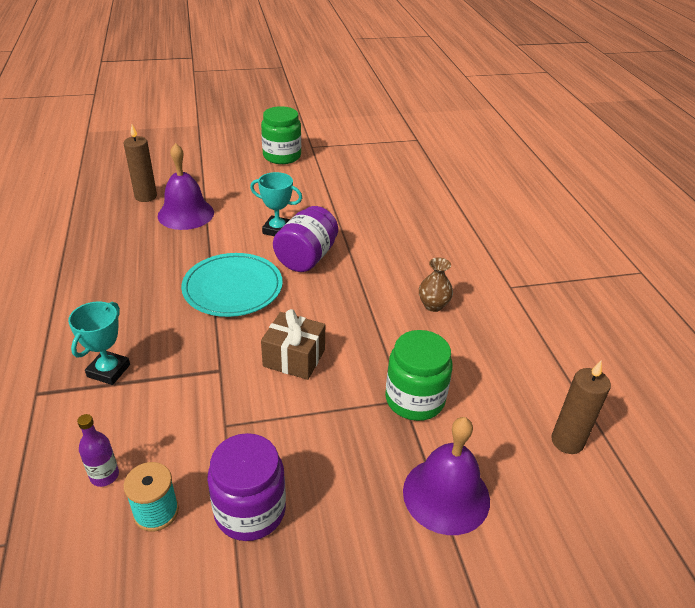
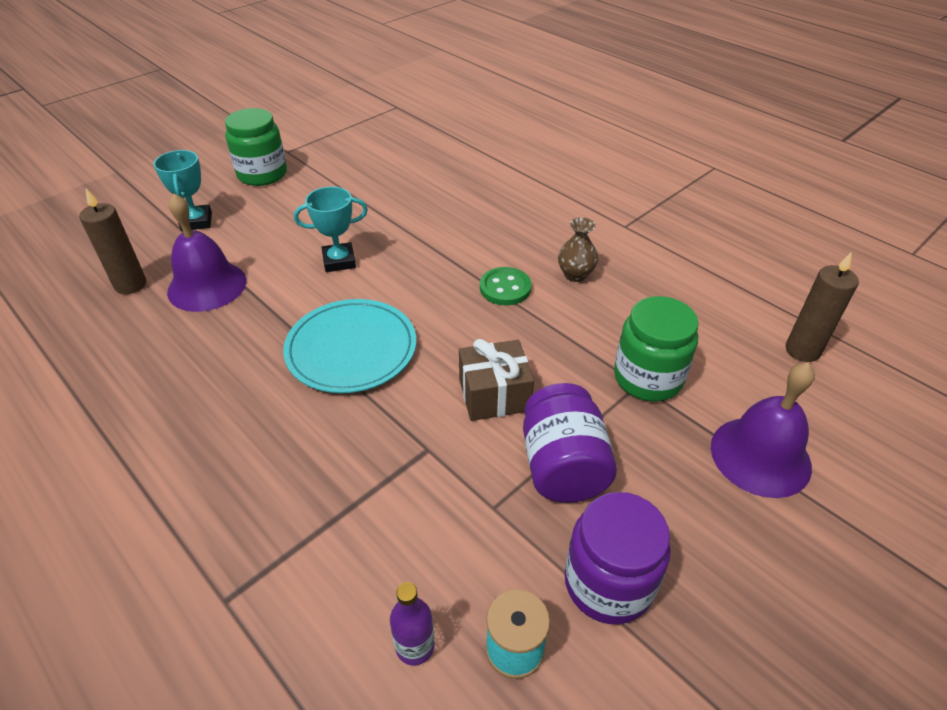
camera: 30 degrees left, 5 degrees up
(108, 371) = (295, 520): turquoise trophy -> turquoise trophy (196, 221)
(306, 257) = (401, 279): purple jar -> purple jar (562, 466)
(371, 293) = (505, 288): none -> green button

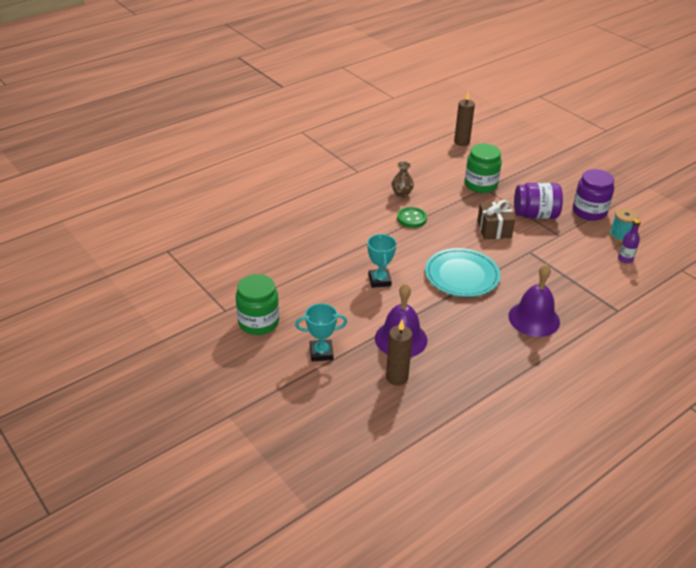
camera: 85 degrees left, 5 degrees down
(760, 456) = (524, 166): purple bell -> purple bell (534, 319)

